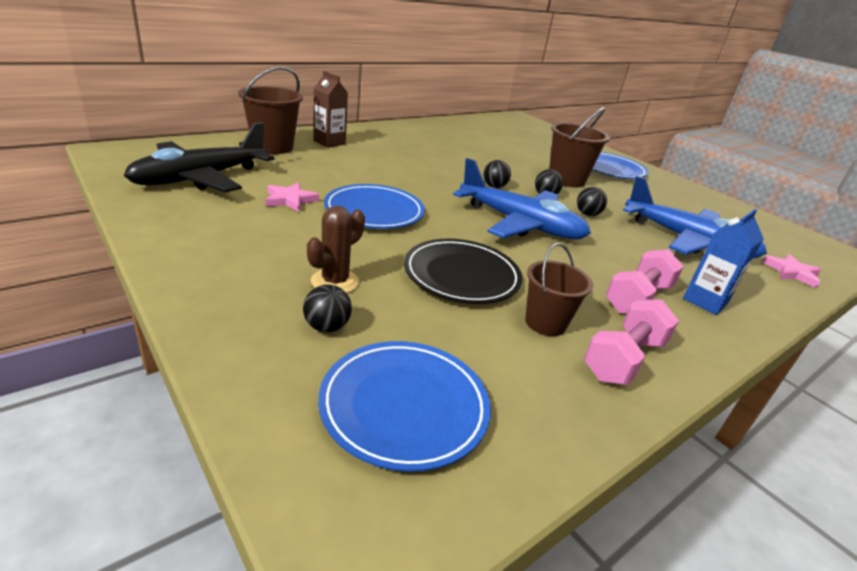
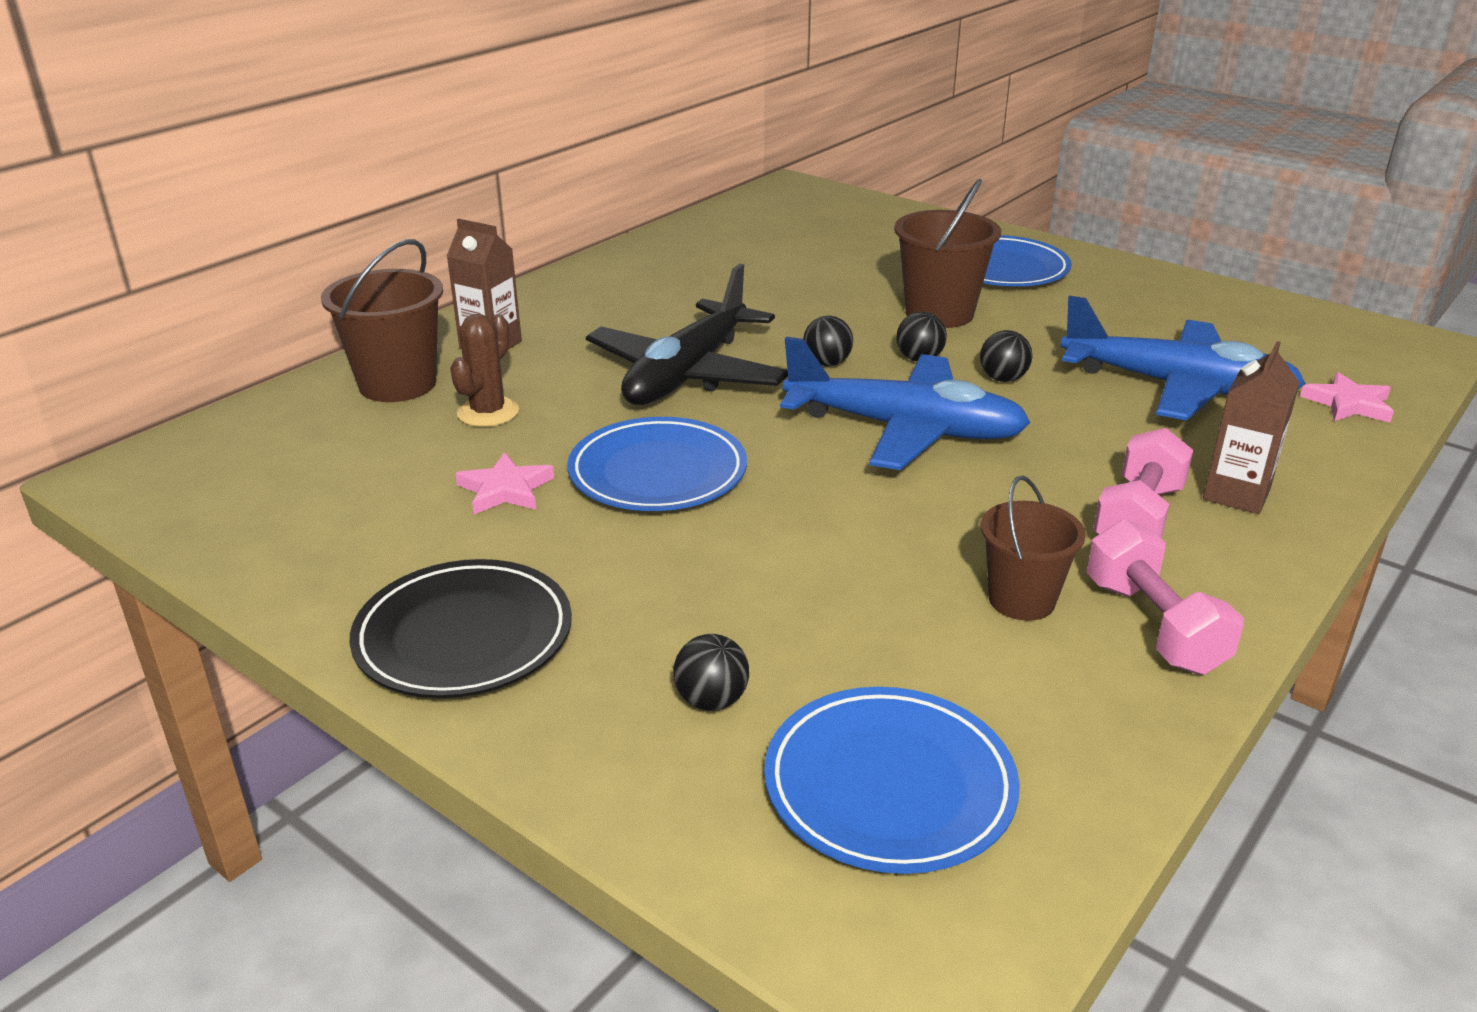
camera: 10 degrees left, 0 degrees up
(200, 178) = (322, 489): black plane -> black plane (687, 374)
(335, 281) = (676, 622): brown cactus -> brown cactus (488, 412)
(461, 275) = (861, 554): black plate -> black plate (464, 636)
(623, 359) = (1153, 626): pink dumbbell -> pink dumbbell turned 45 degrees counterclockwise
(705, 301) = (1236, 494): blue carton -> brown carton

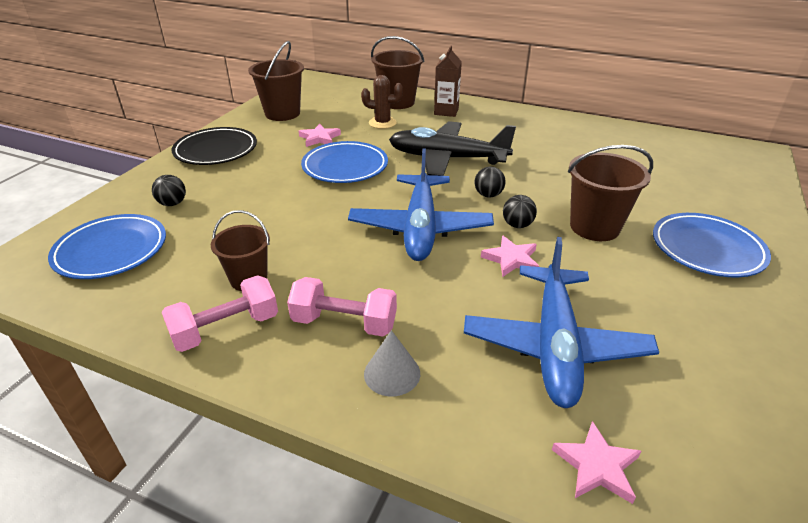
camera: 75 degrees right, 5 degrees up
(320, 529) = (282, 113): none -> brown bucket
(1003, 379) = (511, 259): black ball -> pink star
(1236, 494) = (392, 373): brown carton -> grey cone

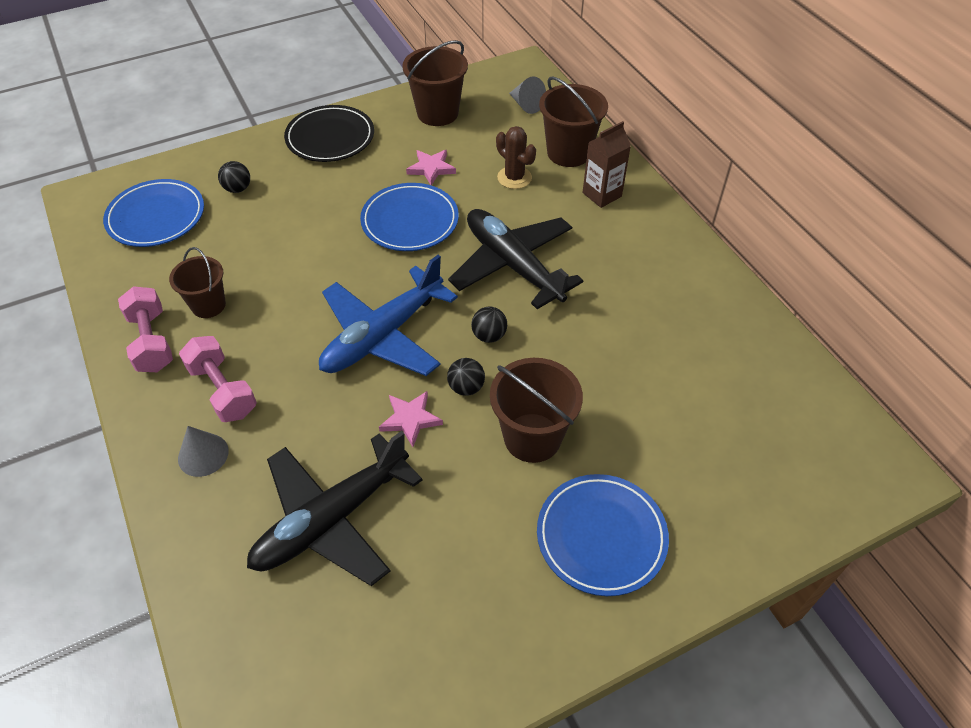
camera: 40 degrees right, 15 degrees up
(226, 329) = (152, 341): pink dumbbell -> pink dumbbell turned 60 degrees clockwise
(338, 92) = (526, 105): none -> grey cone
(554, 345) = (331, 519): blue plane -> black plane
(597, 466) = (233, 621): pink star -> none

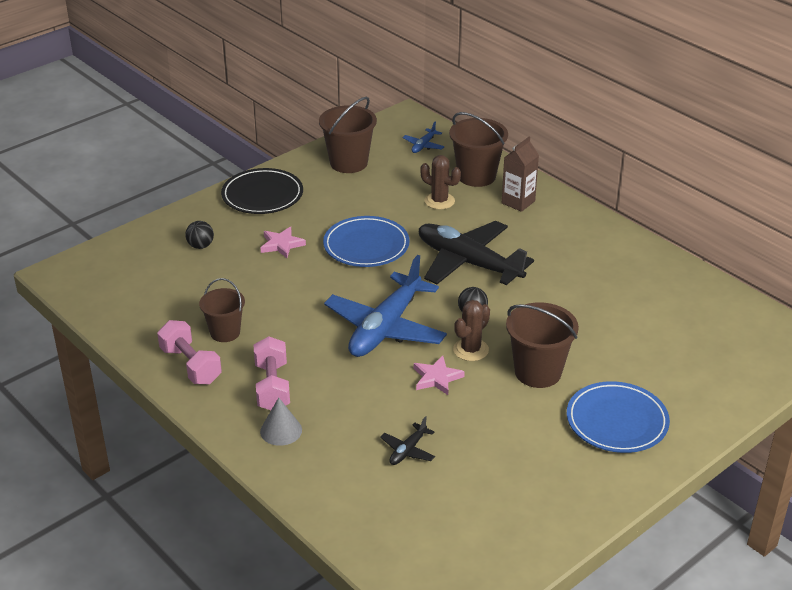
camera: 15 degrees left, 15 degrees down
(156, 217) = (139, 278): blue plate -> none
(223, 390) = (272, 387): pink dumbbell -> pink dumbbell turned 45 degrees clockwise
(331, 519) = (408, 450): black plane -> black plane, size x0.42
(431, 168) = (364, 205): pink star -> pink star (281, 244)
(466, 387) = (471, 350): black ball -> brown cactus
(526, 105) = (423, 145): grey cone -> blue plane

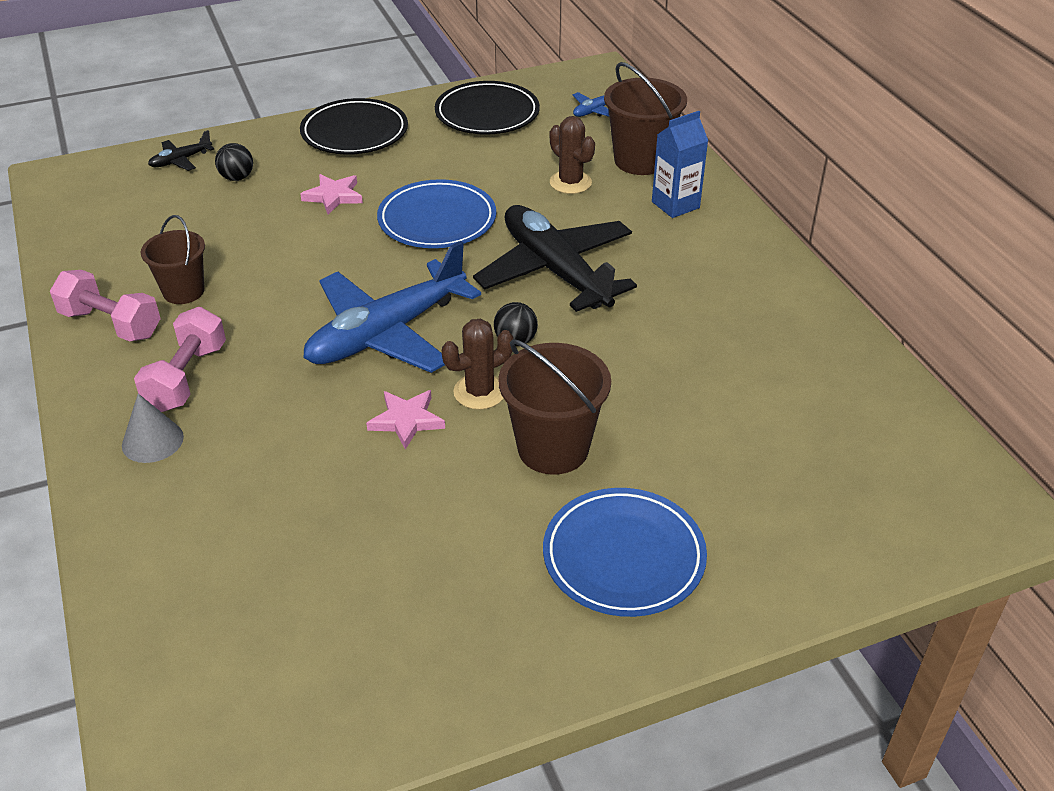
camera: 20 degrees right, 5 degrees up
(191, 365) = (111, 324): pink dumbbell -> pink dumbbell turned 45 degrees counterclockwise
(348, 163) = (487, 113): brown bucket -> black plate
(408, 450) = (295, 516): black plane -> black plane (180, 160)
(518, 202) = (675, 205): brown carton -> blue carton

